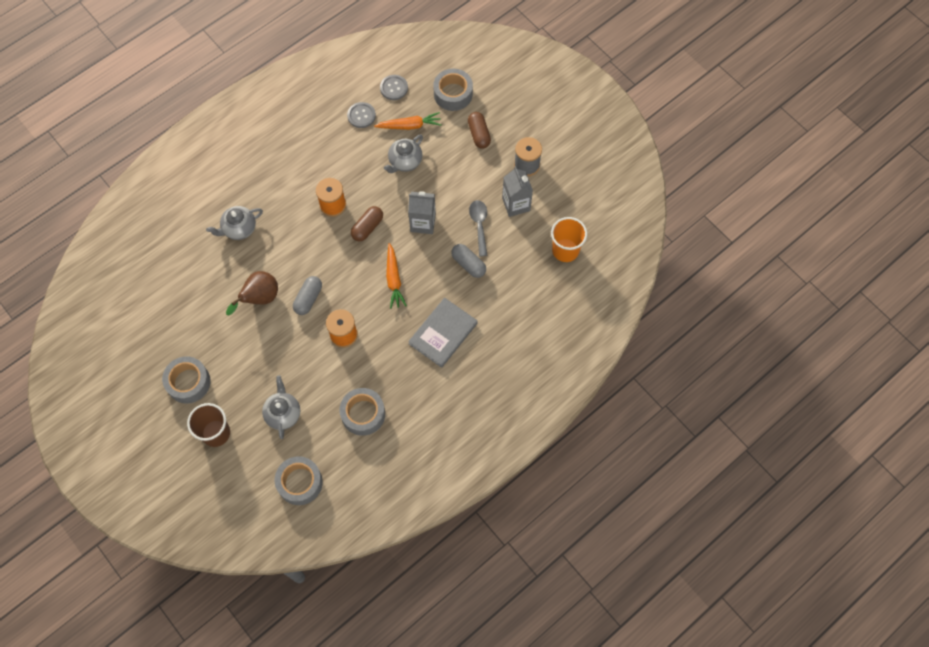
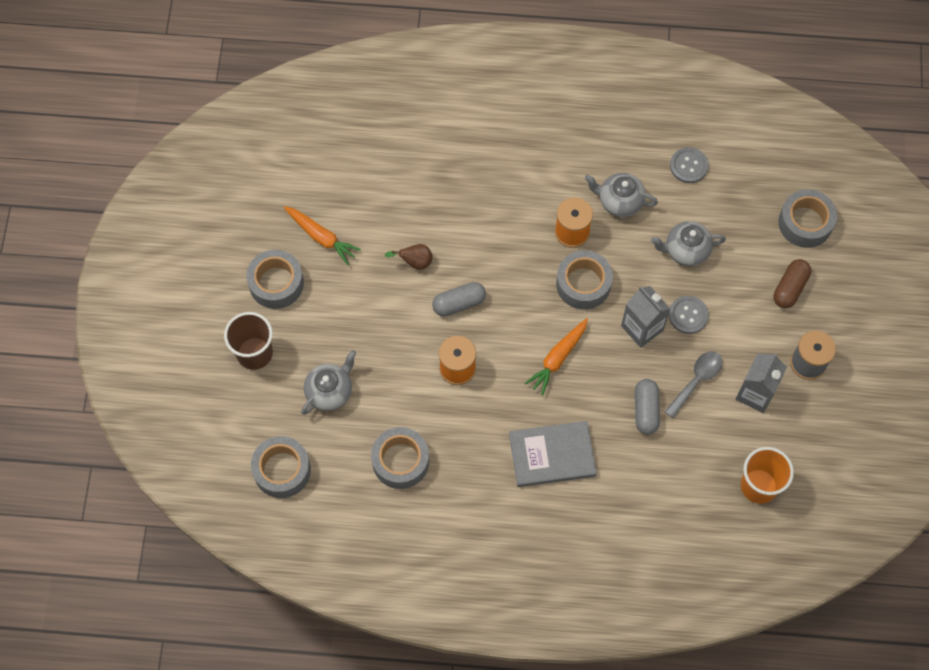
camera: 45 degrees right, 0 degrees up
(239, 229) = (461, 177): grey teapot -> grey teapot (619, 201)
(260, 298) = (415, 262): brown pear -> brown pear, size x0.60
(367, 227) = (583, 284): brown capsule -> grey tape
(394, 88) = (750, 165): grey button -> grey button (688, 315)
(410, 125) = (727, 218): orange carrot -> orange carrot (321, 237)

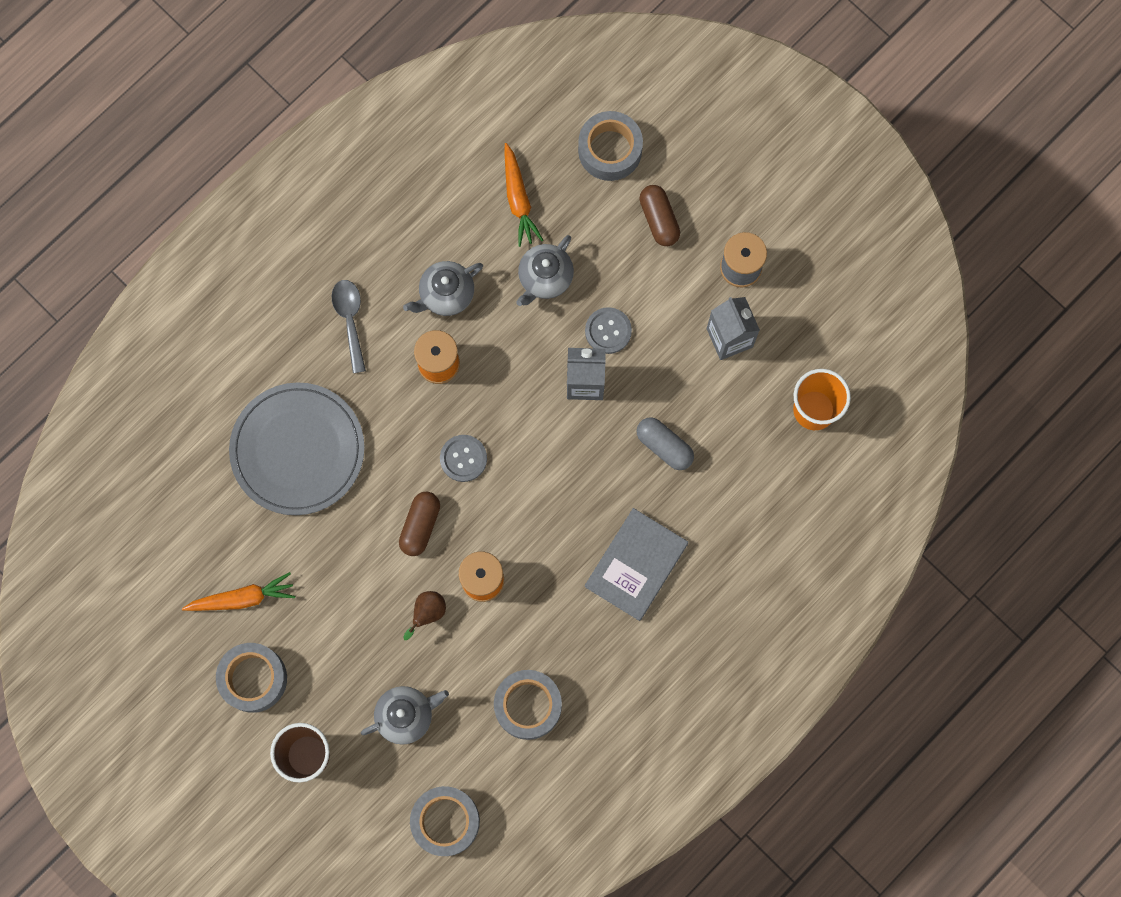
camera: 50 degrees left, 10 degrees up
(330, 391) = (406, 715): grey teapot -> grey teapot turned 75 degrees clockwise
(415, 262) = (344, 532): brown pear -> brown pear (427, 613)
(442, 195) = (297, 450): none -> grey plate
(459, 303) = (420, 526): grey capsule -> brown capsule
(557, 358) = (550, 482): orange carrot -> orange carrot (518, 199)
(583, 284) = (498, 397): grey tape -> none
(688, 166) = (465, 202): grey button -> grey button (463, 458)
(696, 380) = (674, 378): grey spoon -> grey spoon (350, 320)

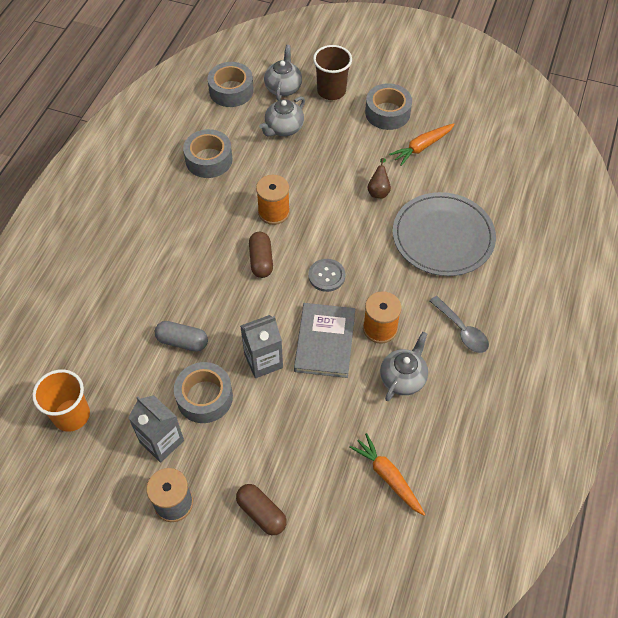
camera: 155 degrees right, 20 degrees down
(420, 526) = (333, 226): brown capsule -> brown capsule (261, 260)
(427, 613) = (300, 182): brown pear -> brown pear (378, 191)
(545, 278) = (333, 423): grey teapot -> grey teapot (283, 88)
(608, 331) = (263, 405): grey button -> none
(610, 150) = (332, 556): grey tape -> grey tape (204, 397)
(636, 565) = (171, 260): grey book -> grey book (325, 341)

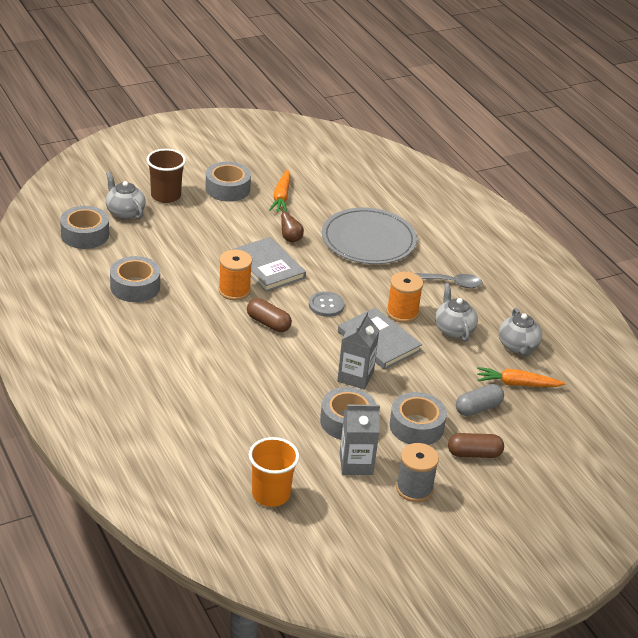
camera: 50 degrees left, 20 degrees down
(182, 341) = (284, 402): grey capsule -> grey capsule (478, 408)
(250, 447) = (416, 426): none -> grey tape
(283, 128) = (164, 237): grey teapot -> grey teapot (518, 346)
(326, 207) = (268, 267): none -> grey book

